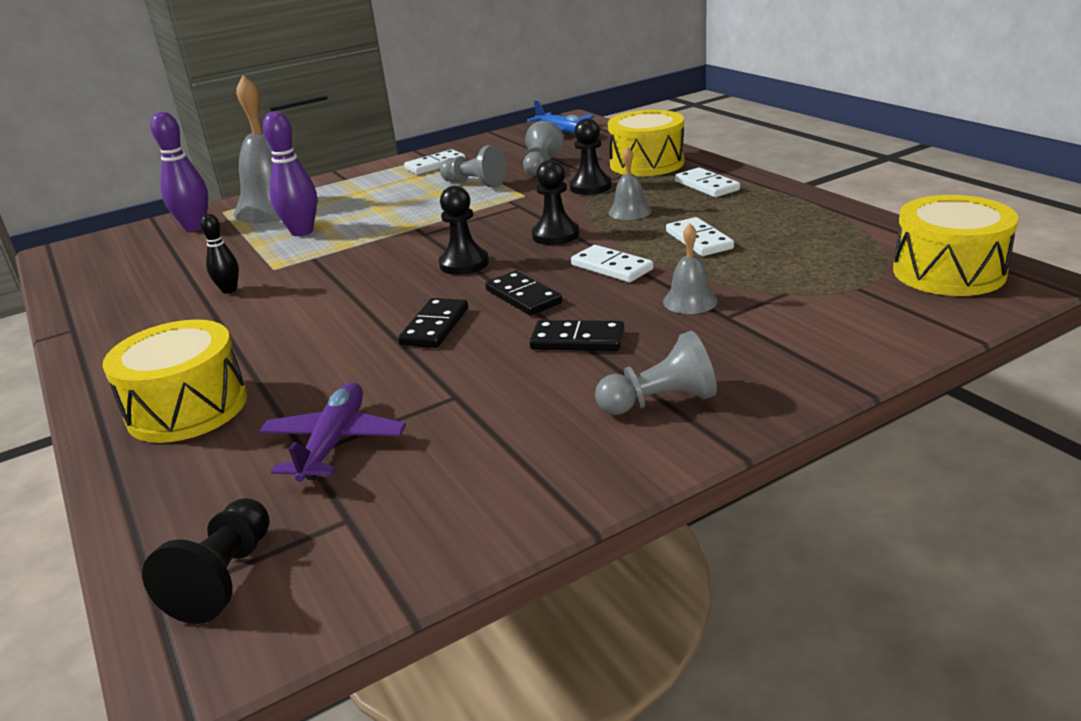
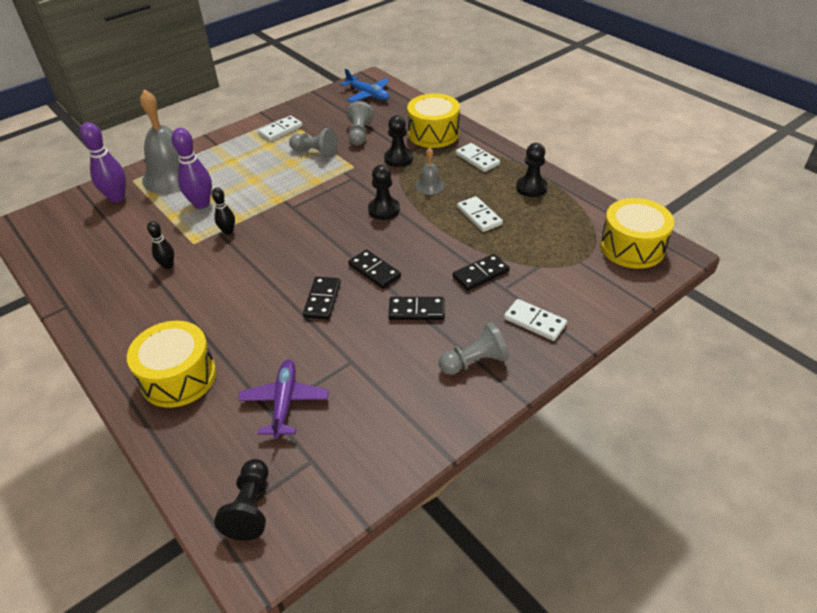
camera: 10 degrees left, 15 degrees up
(326, 257) = (228, 232): none -> black bowling pin
(464, 264) = (327, 238): black pawn -> black pawn (531, 187)
(611, 267) = (426, 242): white domino -> white domino (534, 322)
(690, 301) = (481, 274): grey bell -> black domino

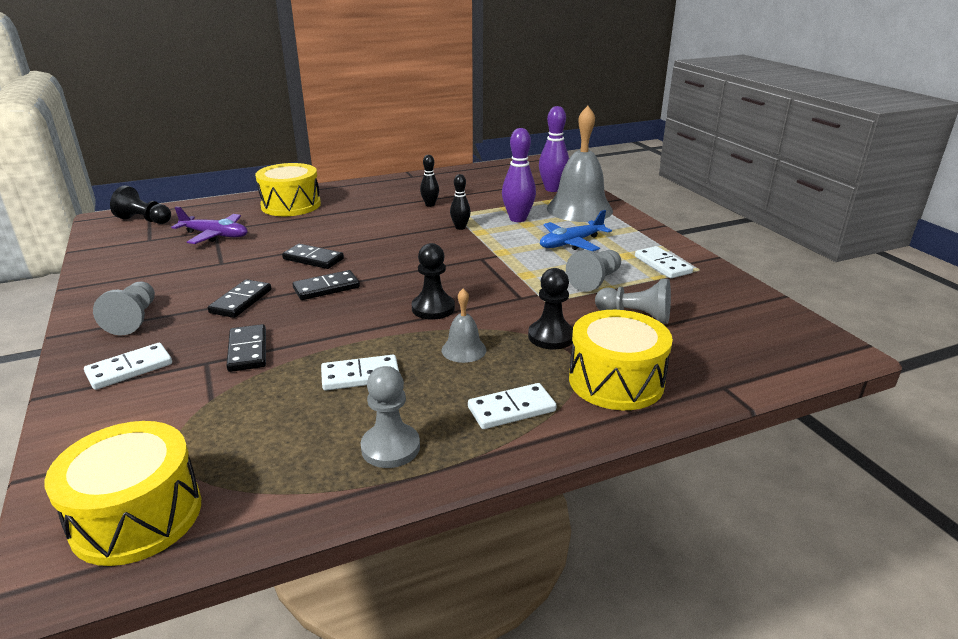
camera: 105 degrees right, 15 degrees down
(368, 95) = (770, 340): blue plane -> blue plane (571, 243)
(531, 187) = (390, 447): black pawn -> grey pawn

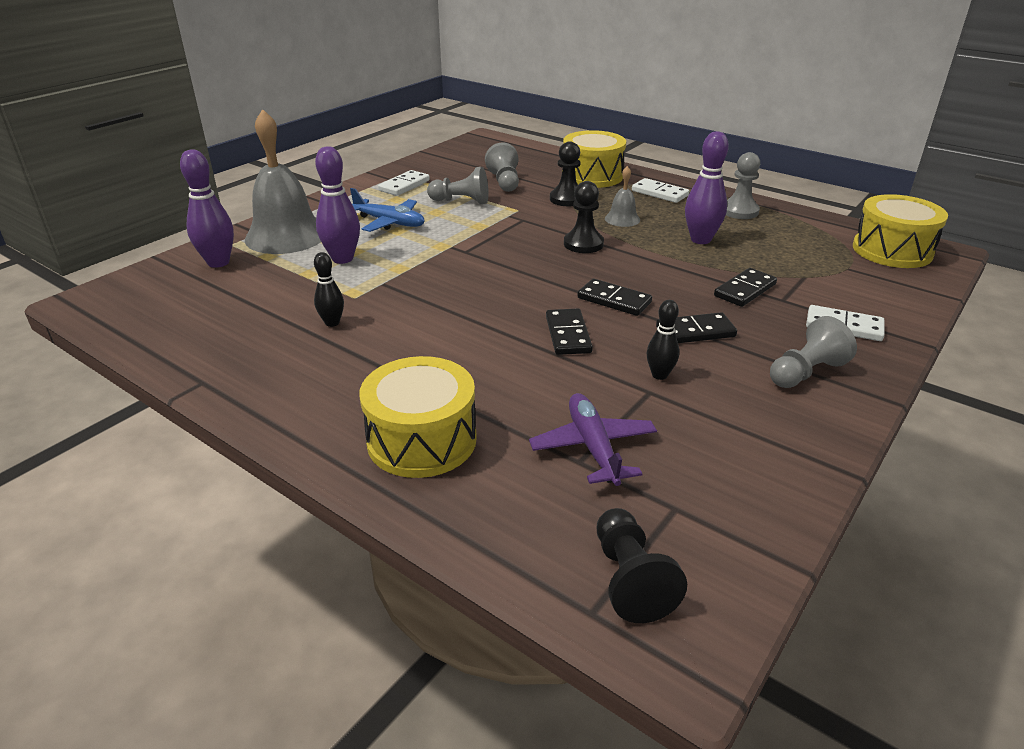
camera: 120 degrees left, 5 degrees up
(360, 376) = (700, 240): white domino -> purple bowling pin
(460, 227) = (396, 281): black bowling pin -> black bowling pin (659, 375)

